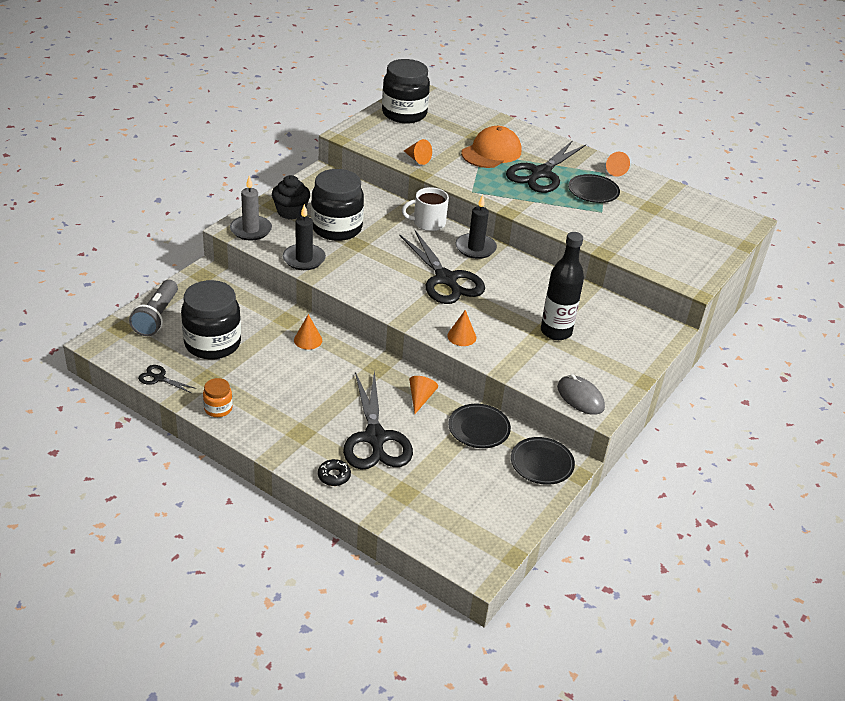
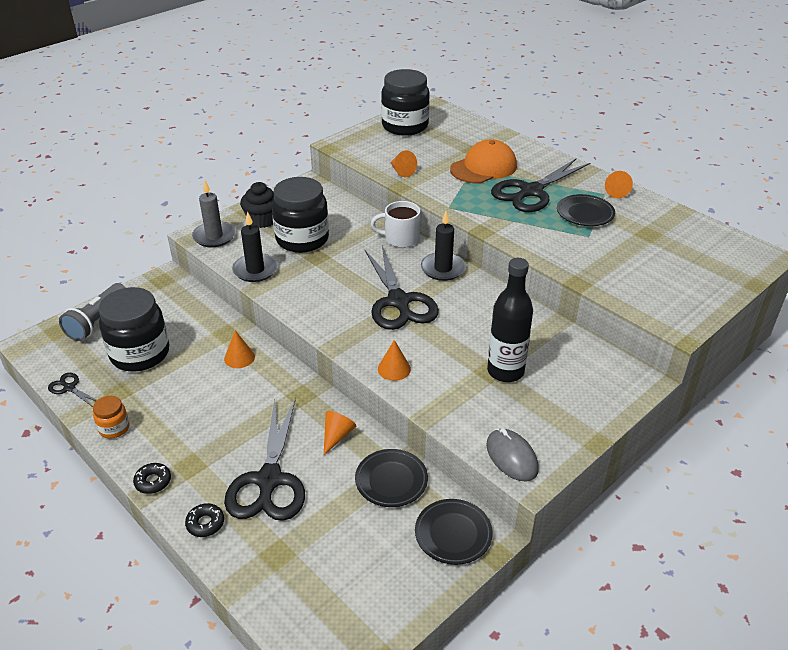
camera: 15 degrees right, 0 degrees up
(273, 448) = (153, 481): none -> black donut

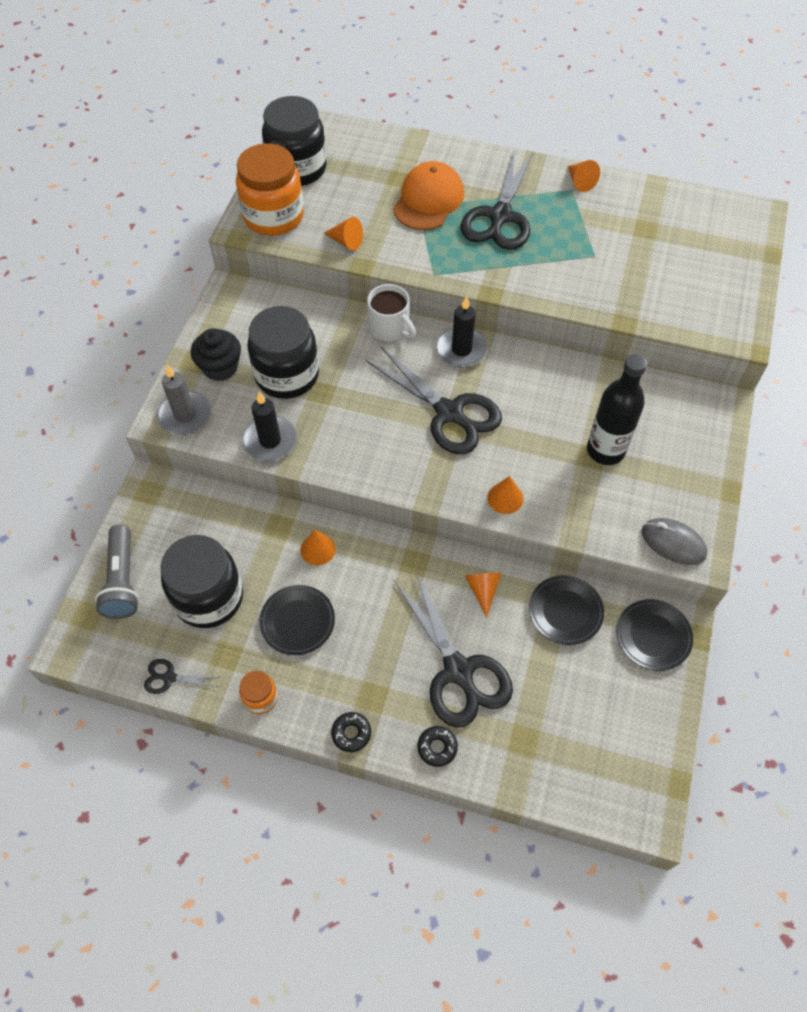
camera: 30 degrees left, 20 degrees up
(364, 144) = (273, 216): none -> orange jar
(400, 238) = (390, 328): white mug -> white mug turned 105 degrees counterclockwise
(585, 214) = (571, 226): black plate -> black plate (297, 621)

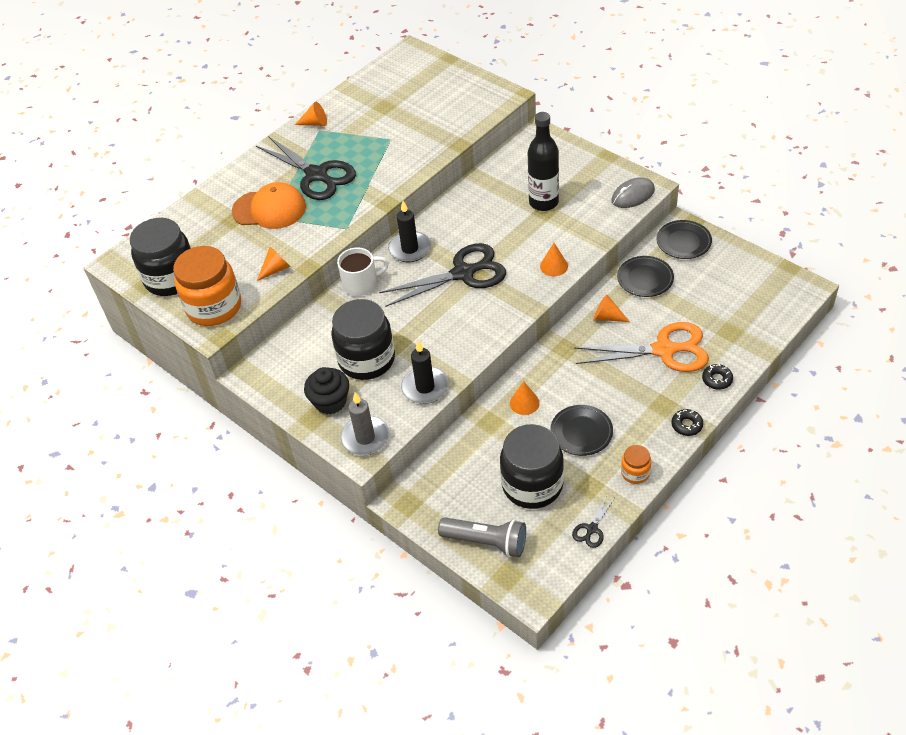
camera: 60 degrees left, 10 degrees down
(428, 200) = (269, 209): orange cap -> orange cap turned 135 degrees clockwise
(458, 671) = (664, 350): black scissors -> orange scissors

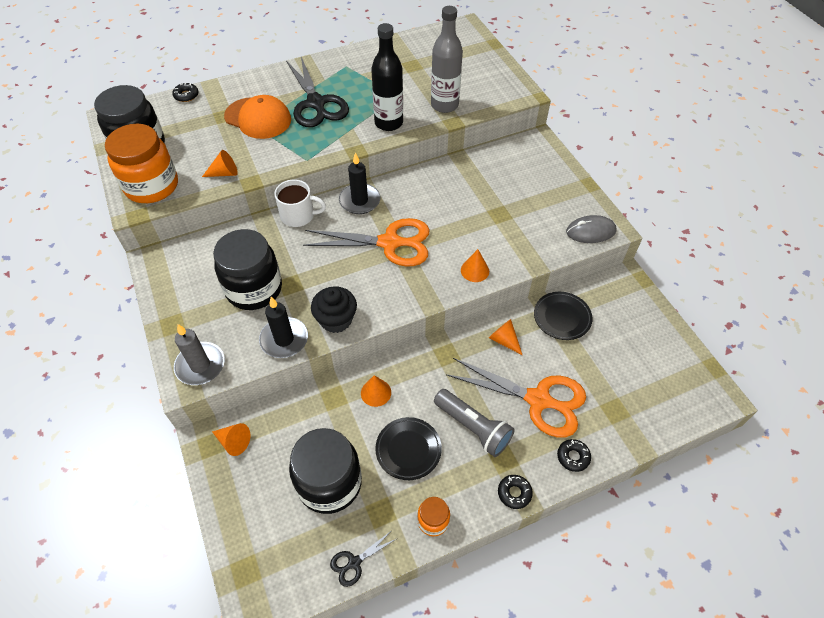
camera: 20 degrees right, 5 degrees up
(178, 215) = (186, 95): none -> black donut
(315, 123) = (346, 59): orange cone -> orange cone (234, 442)
(330, 402) = (197, 315): black cupcake -> black cupcake (336, 320)
(441, 132) = (444, 105): none -> grey bottle
(463, 273) = (390, 243): black scissors -> orange scissors
(486, 542) = (250, 523): grey flashlight -> grey flashlight (473, 428)
(543, 202) = (503, 205): black bottle -> black bottle (388, 123)
(683, 242) = (620, 296): black plate -> none

